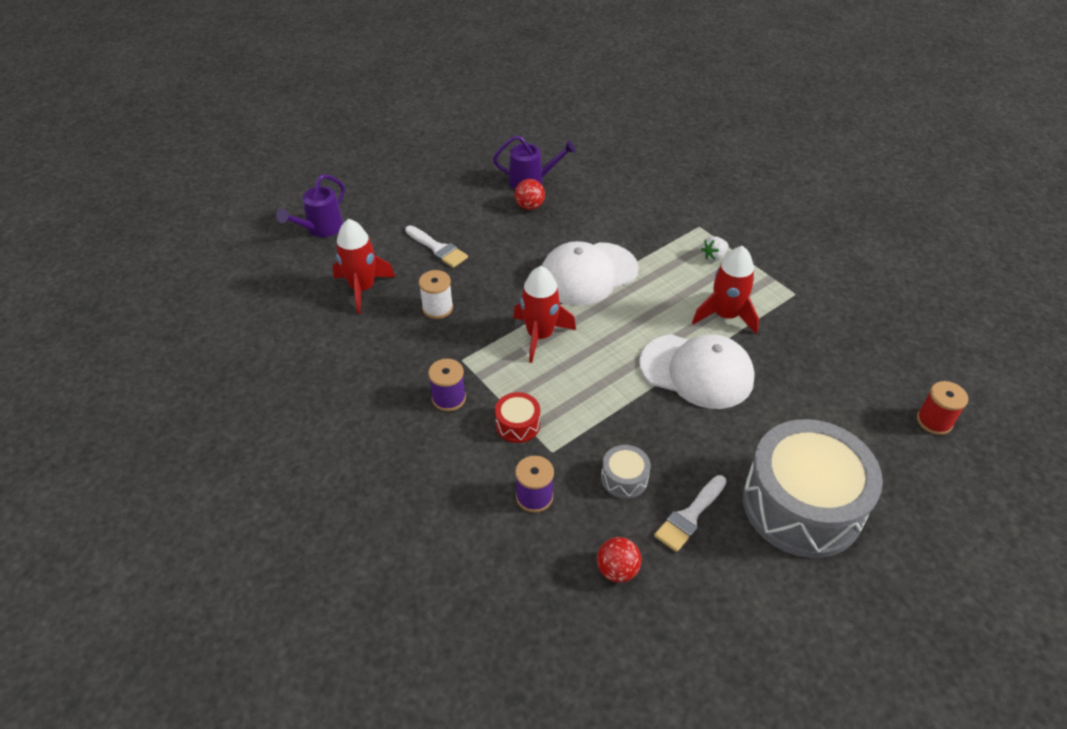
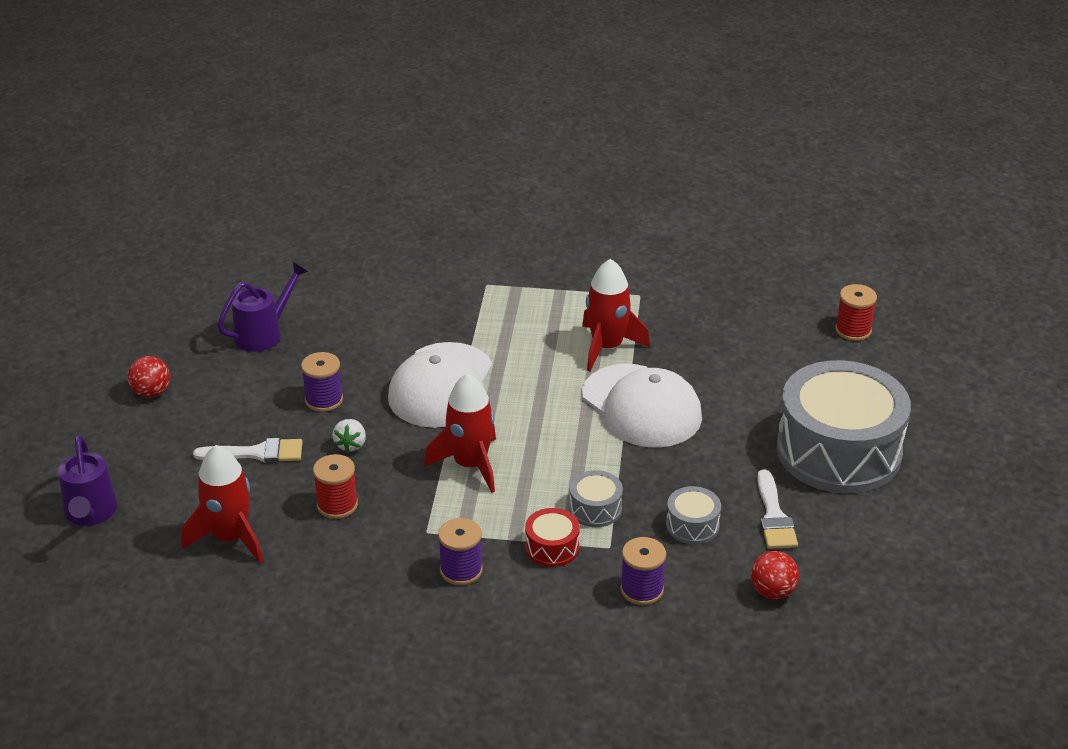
camera: 45 degrees left, 10 degrees down
(437, 308) = (337, 505): white spool -> red spool
(512, 240) = (324, 400): none -> purple spool
(529, 206) = (297, 358): red ball -> red ball (151, 393)
(576, 419) = (595, 509): none -> grey drum
(697, 371) = (641, 406): white cap -> white cap turned 75 degrees clockwise
(714, 256) = (534, 303): white strawberry -> white strawberry (351, 445)

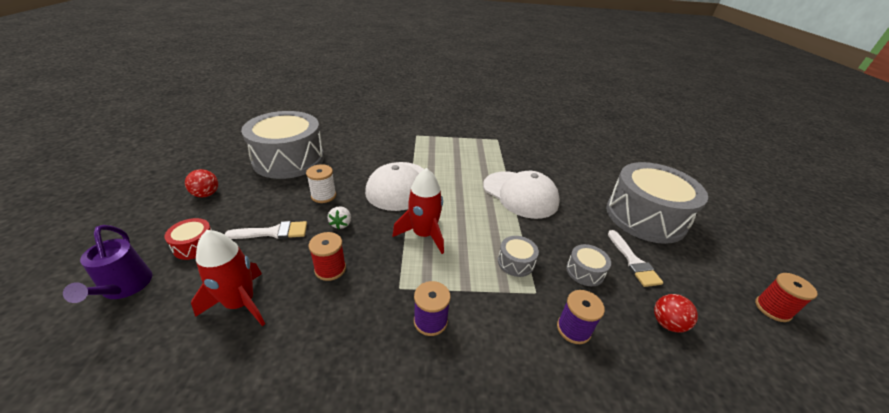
camera: 10 degrees left, 0 degrees up
(264, 333) = (289, 159): purple watering can -> grey drum
(324, 400) = (323, 196): purple spool -> white spool
(552, 547) = (495, 295): red drum -> red drum (195, 245)
(607, 347) = (489, 163): red rocket -> none
(853, 330) = (611, 154): red spool -> red spool (772, 309)

